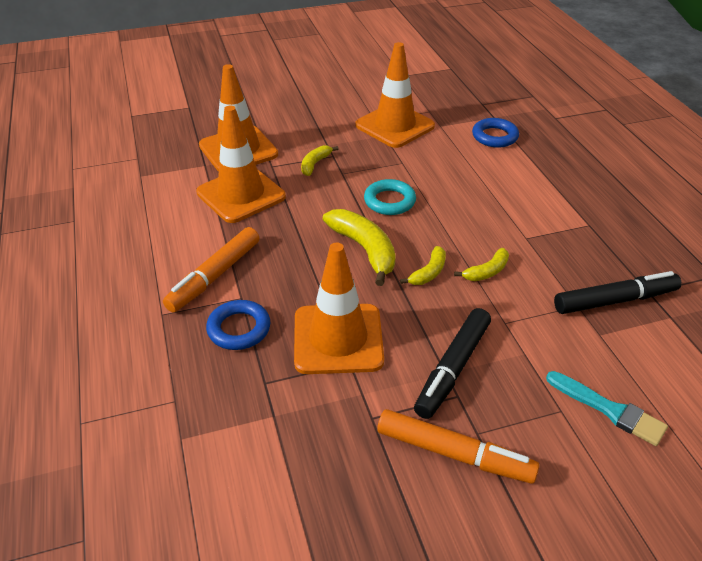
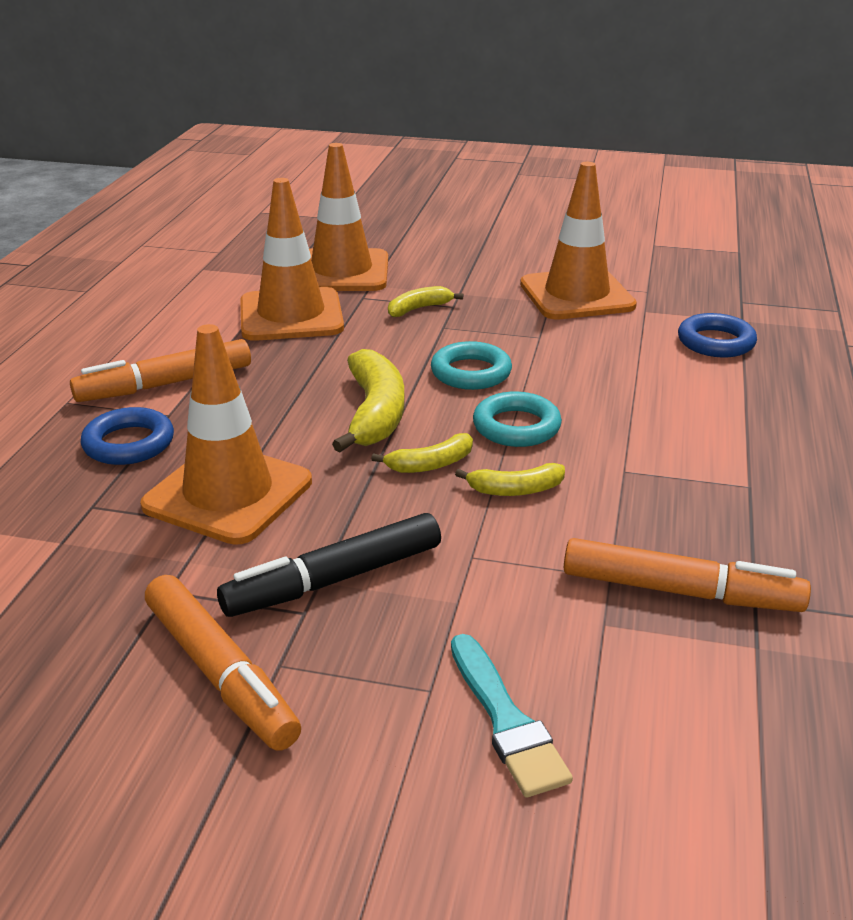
camera: 30 degrees right, 10 degrees down
(448, 230) = (516, 427): none -> turquoise ring
(615, 301) = (680, 591): black marker -> orange marker

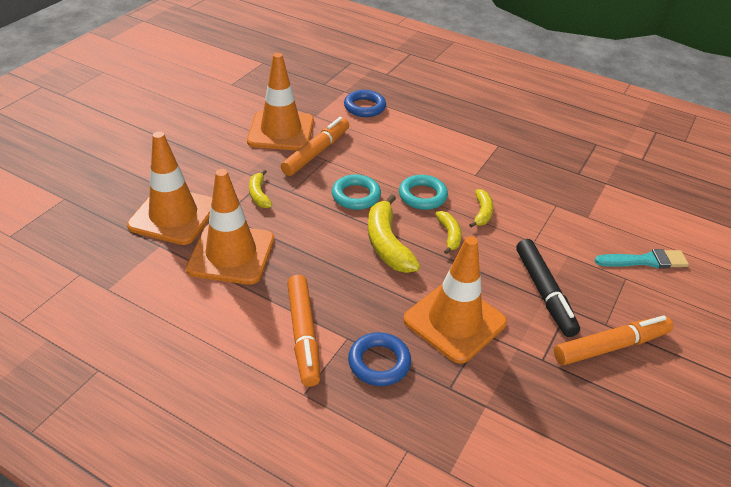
camera: 75 degrees left, 10 degrees up
(375, 413) = (387, 244): yellow banana -> yellow banana turned 120 degrees counterclockwise
(680, 591) = (570, 189): orange marker -> orange marker (316, 152)

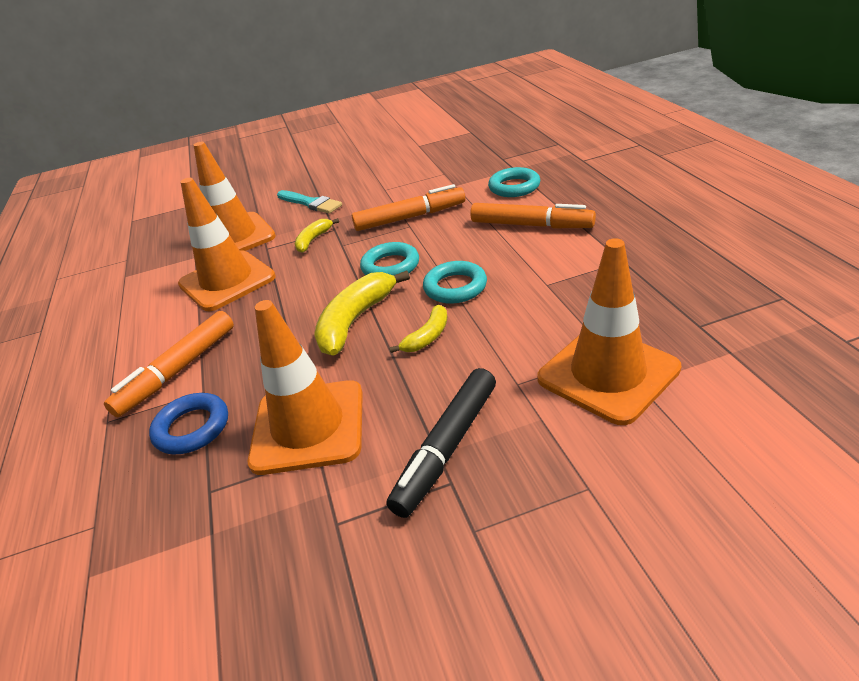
camera: 50 degrees right, 5 degrees down
(281, 131) = (405, 192): orange traffic cone -> orange traffic cone (608, 374)
(364, 107) = (514, 187): blue ring -> turquoise ring
(482, 213) = (497, 327): yellow banana -> none
(611, 346) = (440, 563): orange marker -> orange marker (531, 225)
(644, 261) = (653, 480): turquoise brush -> turquoise brush (310, 203)

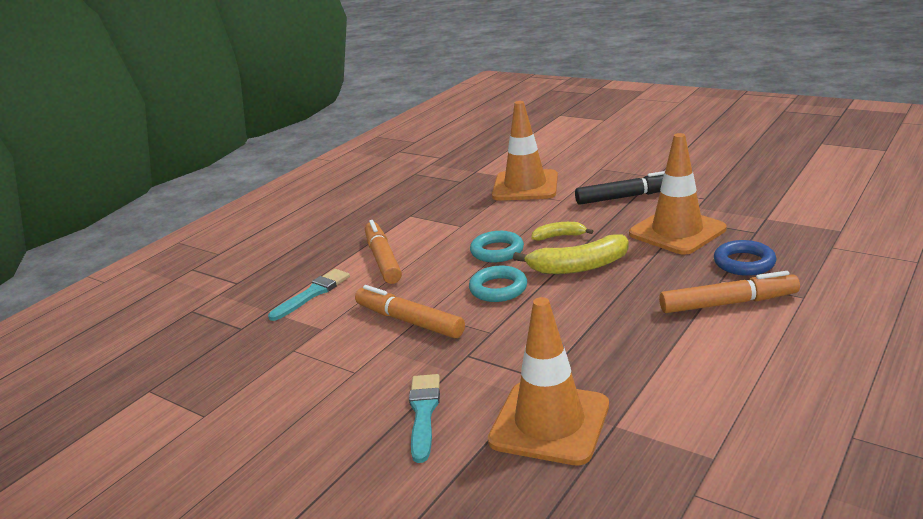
camera: 130 degrees left, 10 degrees down
(227, 281) = (618, 363): orange traffic cone -> none
(313, 240) = (498, 355): yellow banana -> none
(514, 187) = (312, 294): turquoise ring -> turquoise brush

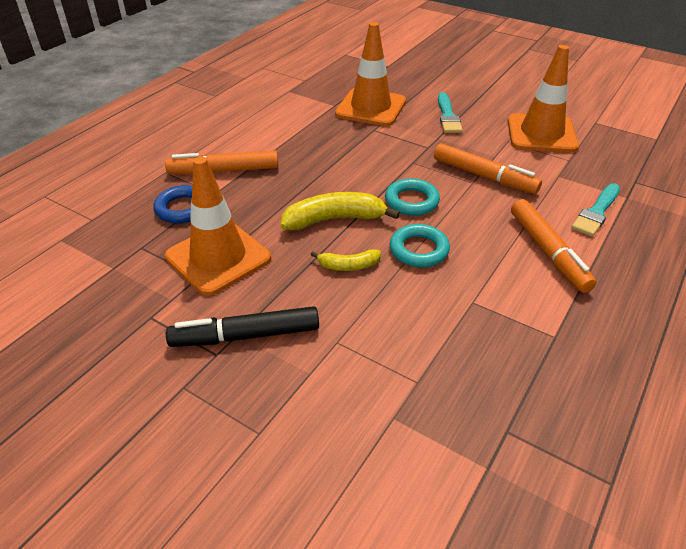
camera: 175 degrees right, 15 degrees up
(525, 186) = (390, 392): orange traffic cone -> orange traffic cone (541, 134)

